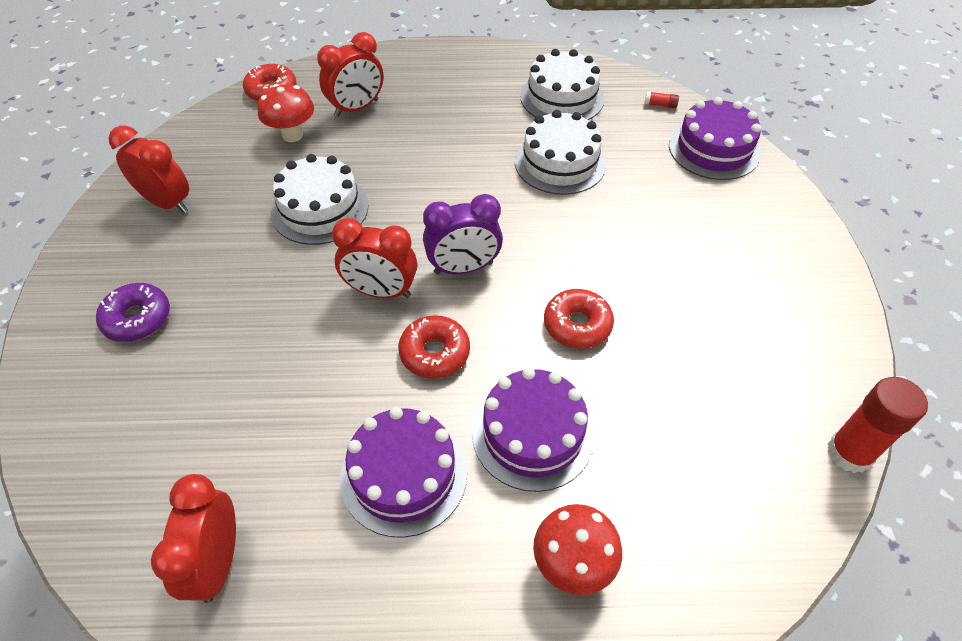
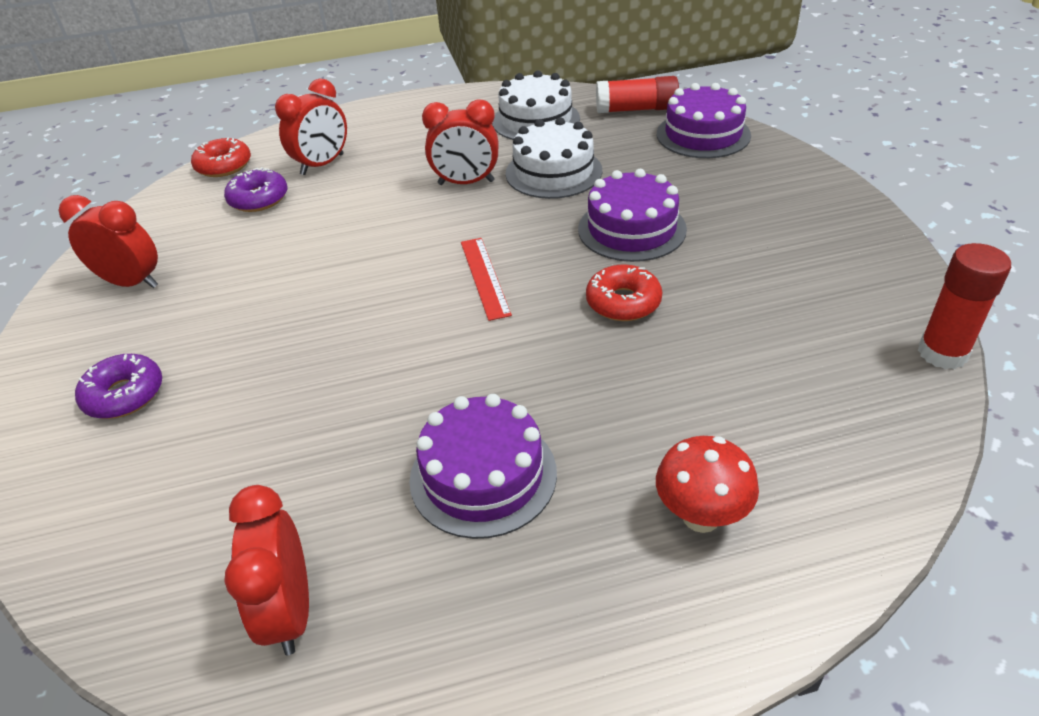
camera: 10 degrees left, 10 degrees down
(292, 135) = (258, 199): red mushroom -> purple donut
(320, 209) = (309, 256): white cake -> none
(381, 291) = (401, 315): red clock -> red clock (466, 183)
(434, 353) = (479, 357): red donut -> none
(463, 268) = (484, 277): purple clock -> red ruler
(533, 434) = (612, 406): purple cake -> purple cake (631, 229)
(660, 105) = (636, 109): red glue stick -> red glue stick, size x2.38

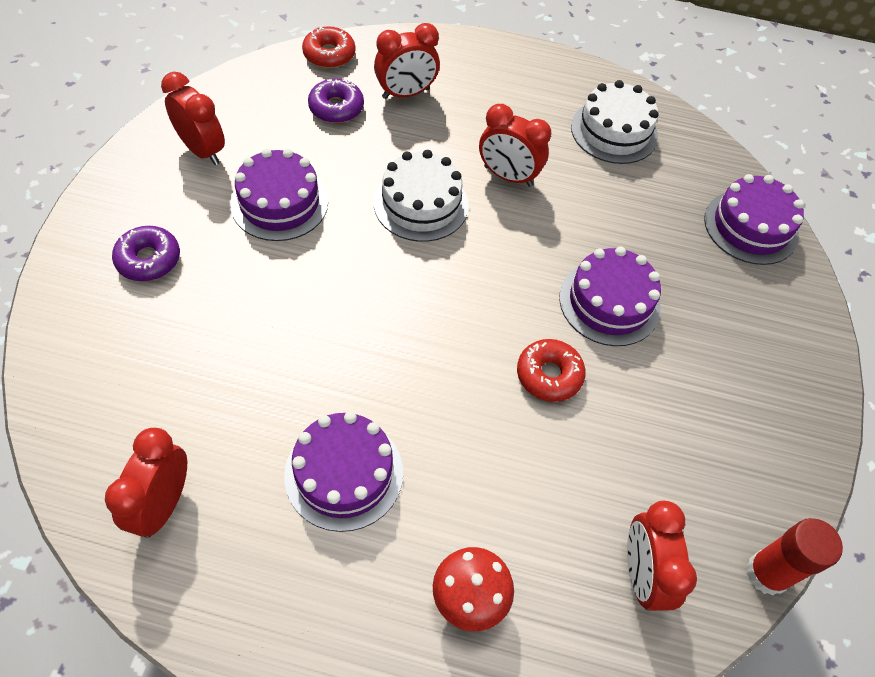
camera: 20 degrees right, 15 degrees up
(248, 289) = (279, 203): none -> purple cake
(484, 277) = (459, 288): red ruler -> none
(553, 172) = (588, 202): white cake -> white cake (421, 204)
(636, 109) = (713, 164): red glue stick -> none
(841, 409) = (641, 574): none -> red clock

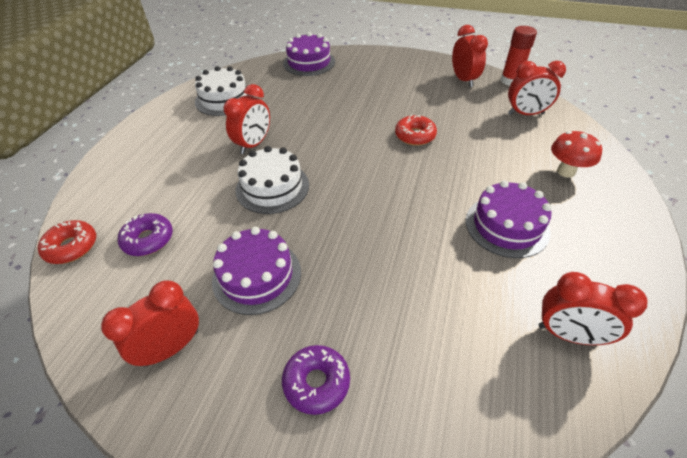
camera: 80 degrees left, 10 degrees down
(406, 93) = (148, 195): red clock -> red clock (463, 80)
(609, 302) = (361, 111): purple cake -> none

